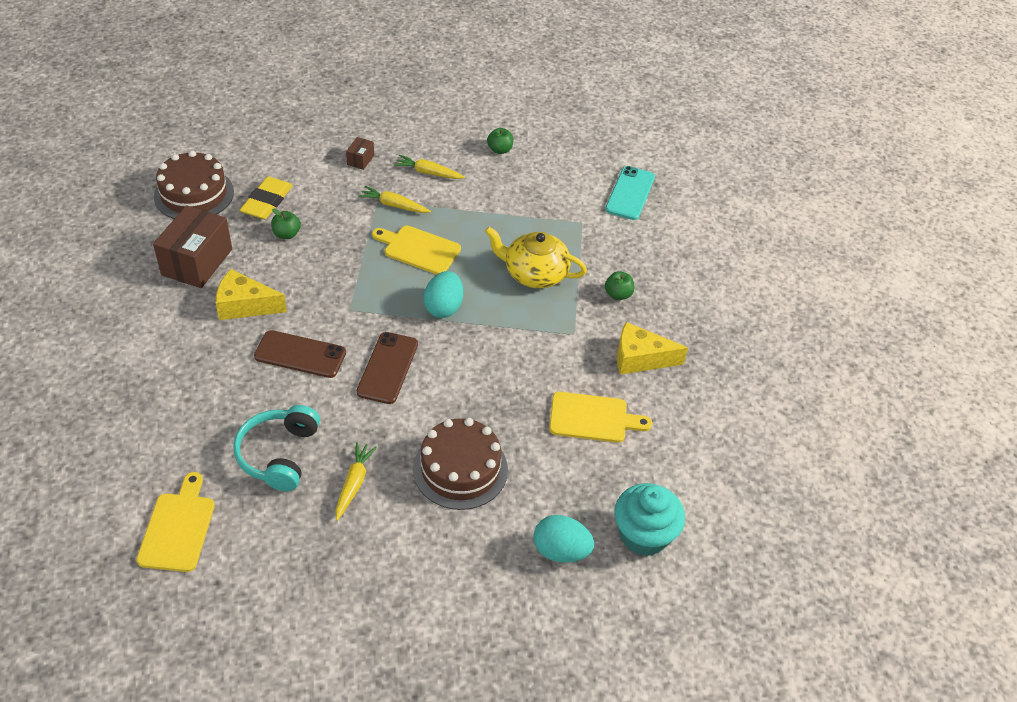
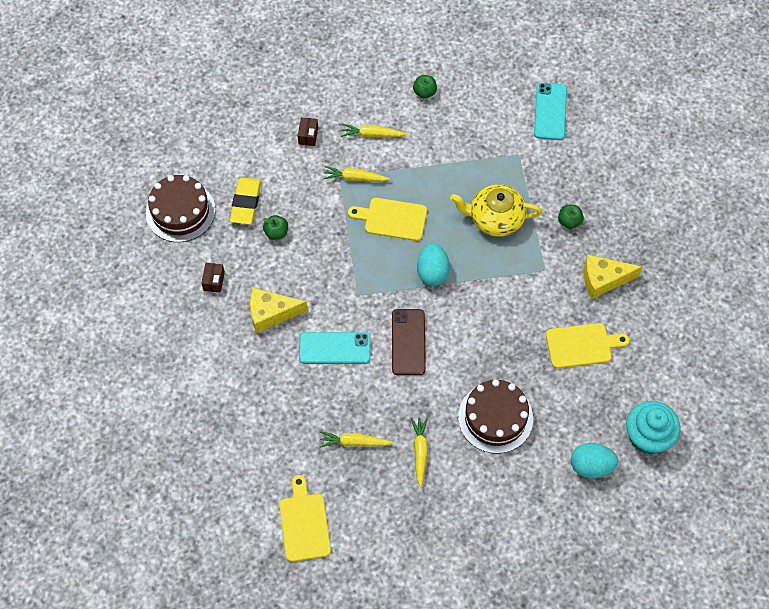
camera: 10 degrees left, 15 degrees up
(197, 262) = (214, 281): brown box -> brown box, size x0.45
(279, 455) = (354, 442): turquoise headphones -> yellow carrot
(300, 354) = (334, 348): brown phone -> turquoise phone

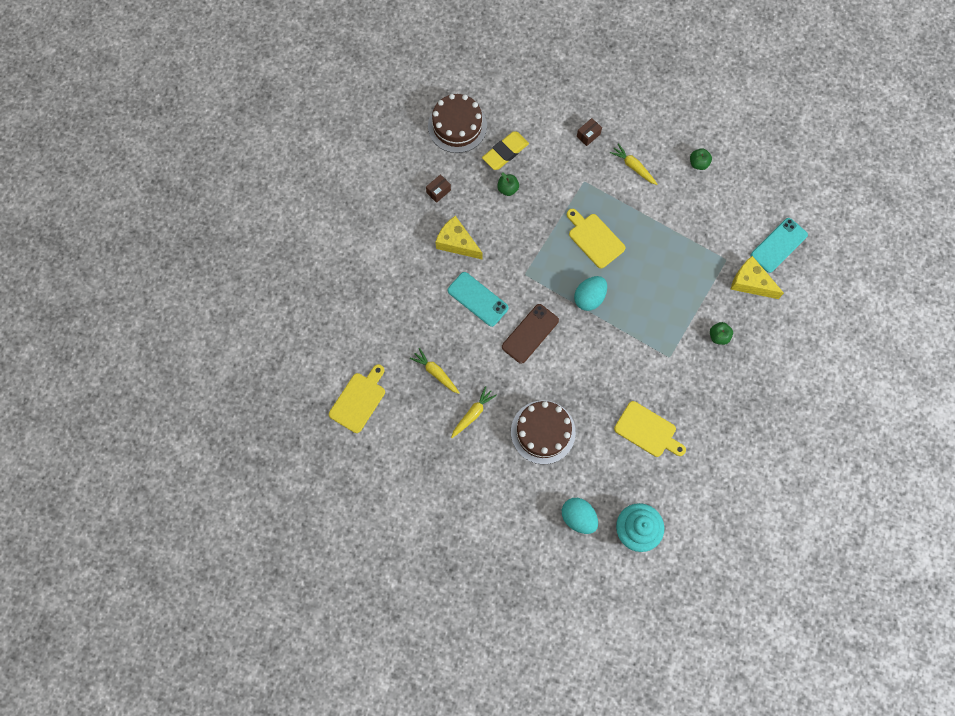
camera: 40 degrees right, 10 degrees up
(354, 178) = (594, 190): yellow carrot -> none
(495, 218) = (667, 293): yellow teapot -> none
(603, 280) = (705, 397): yellow cheese -> yellow cheese (750, 282)

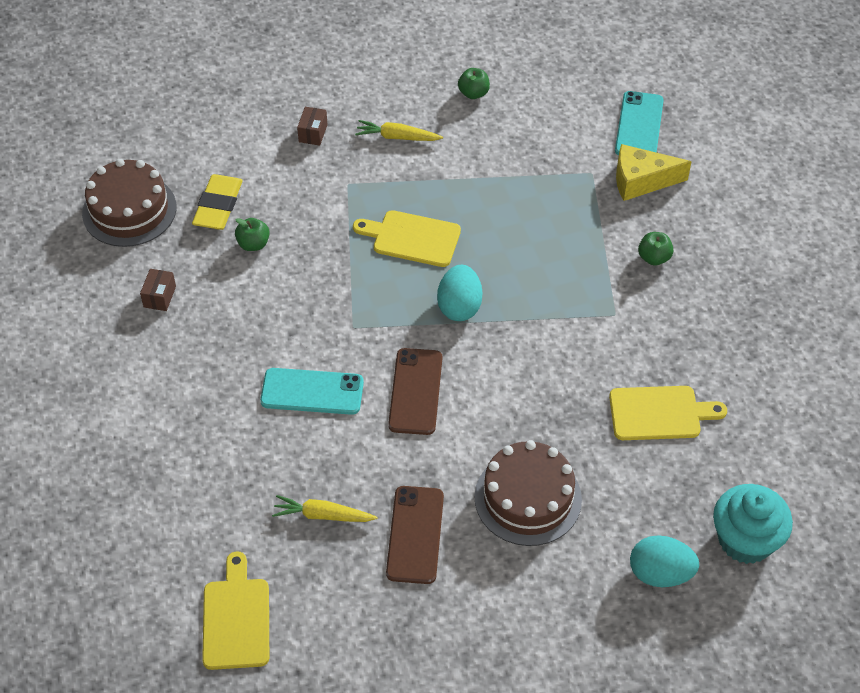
camera: 35 degrees left, 20 degrees down
(457, 243) = (231, 342): yellow cheese -> none
(473, 414) = (415, 535): yellow carrot -> brown phone

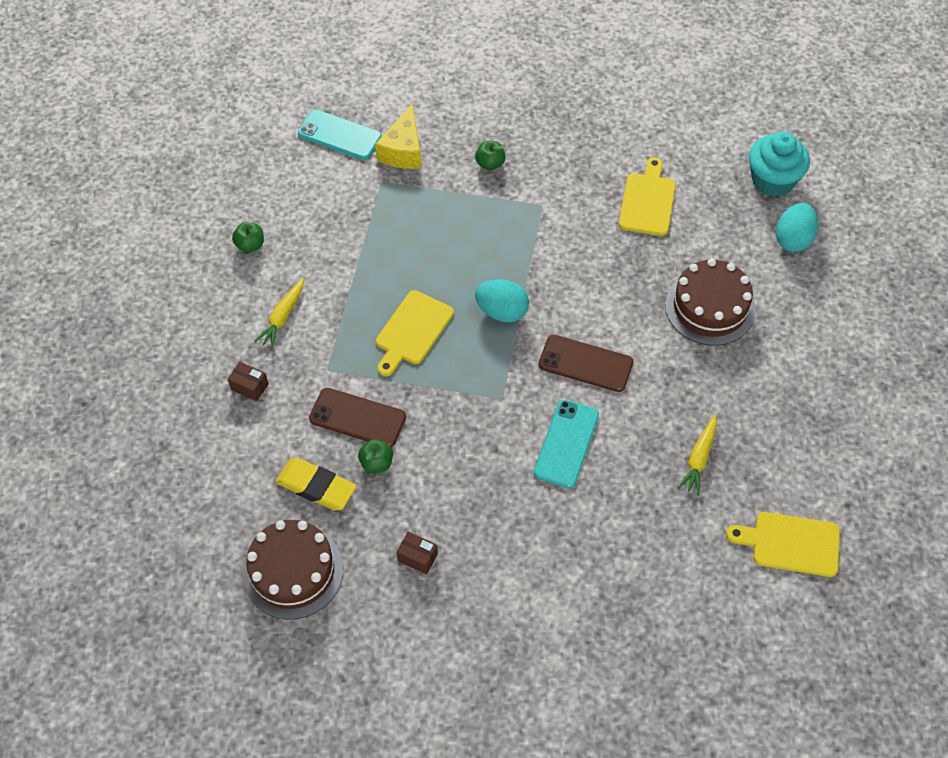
camera: 75 degrees left, 5 degrees up
(415, 535) = (730, 394): brown phone -> brown phone (357, 418)

